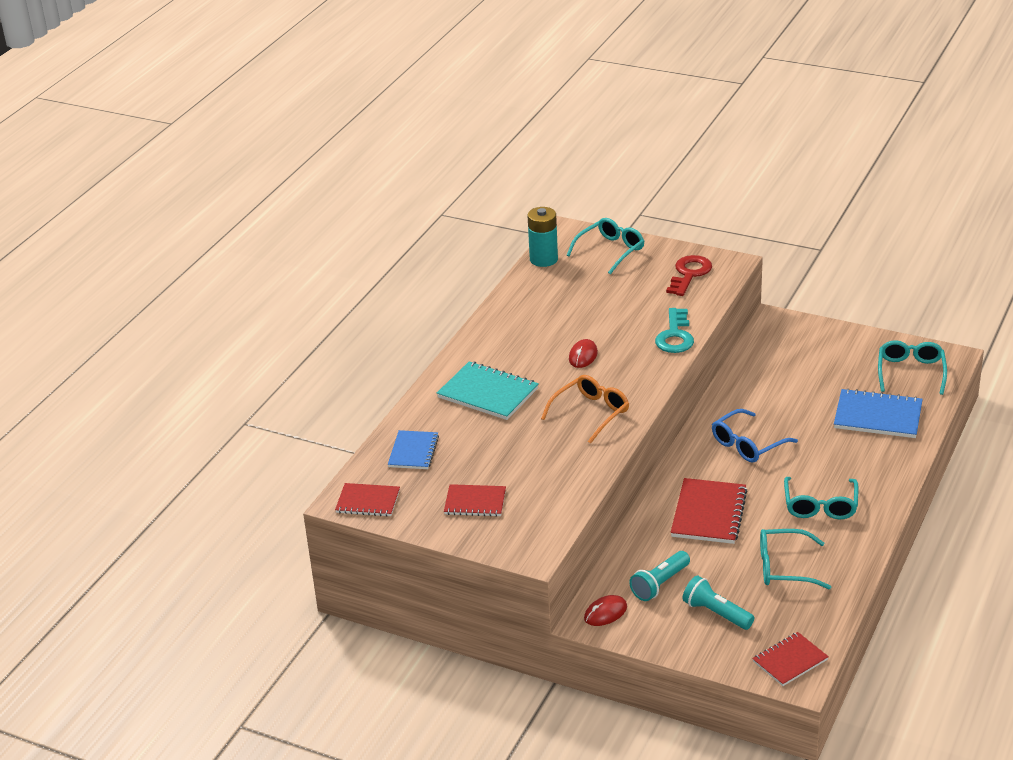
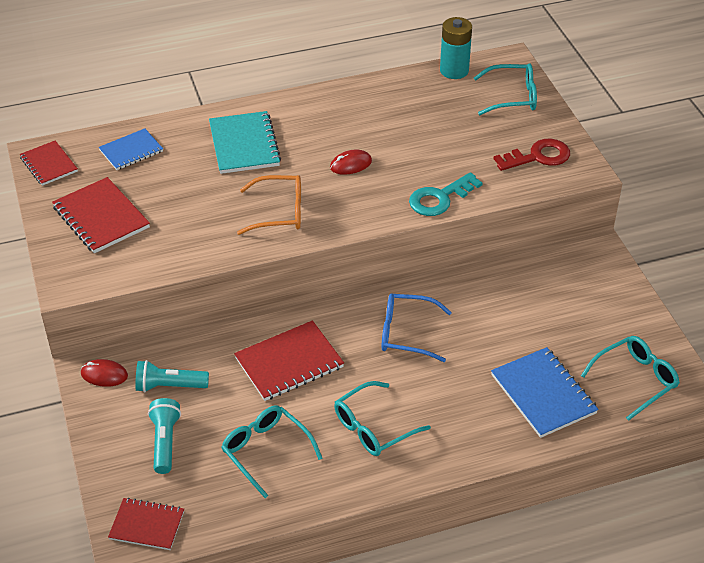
camera: 45 degrees right, 10 degrees up
(475, 502) = (101, 217): red notebook -> red notebook, size x1.55

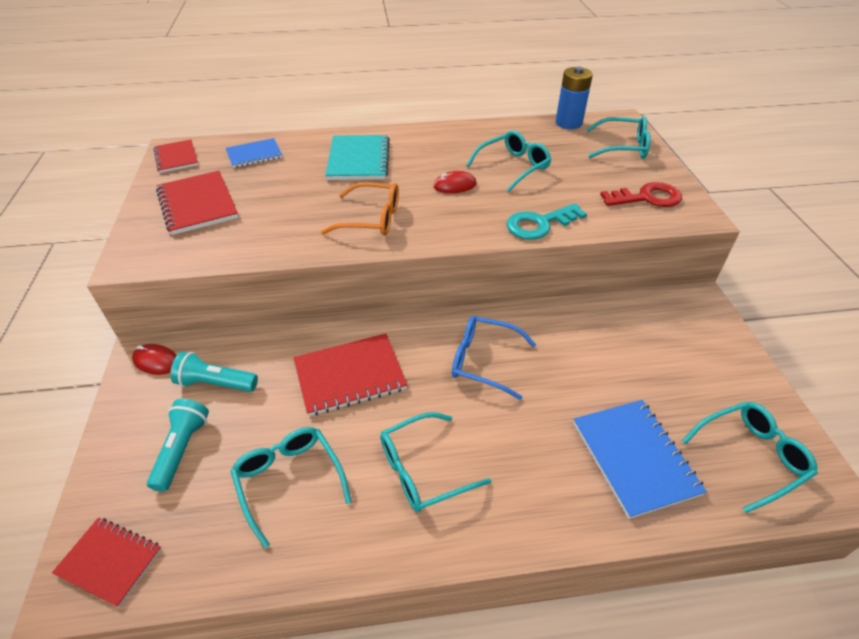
camera: 10 degrees right, 0 degrees up
(405, 135) = (513, 166): none -> turquoise glasses
(454, 70) = (568, 123): turquoise battery -> blue battery

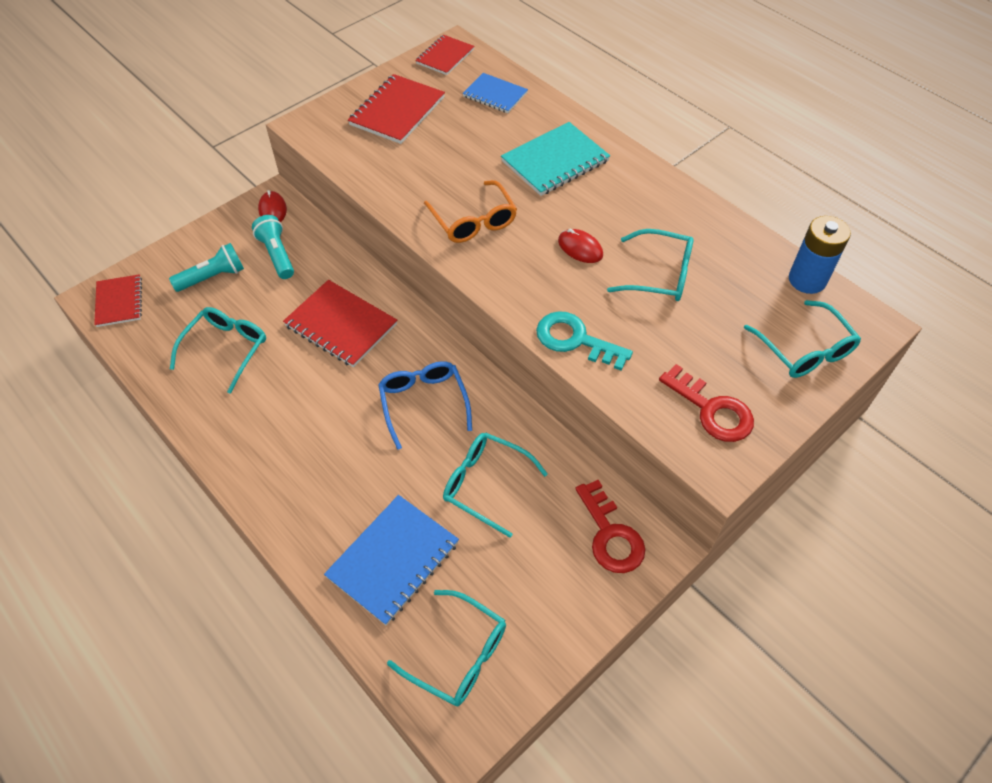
camera: 55 degrees right, 10 degrees up
(422, 470) = (285, 420): turquoise glasses -> turquoise glasses (485, 484)
(677, 317) = (610, 534): none -> red key

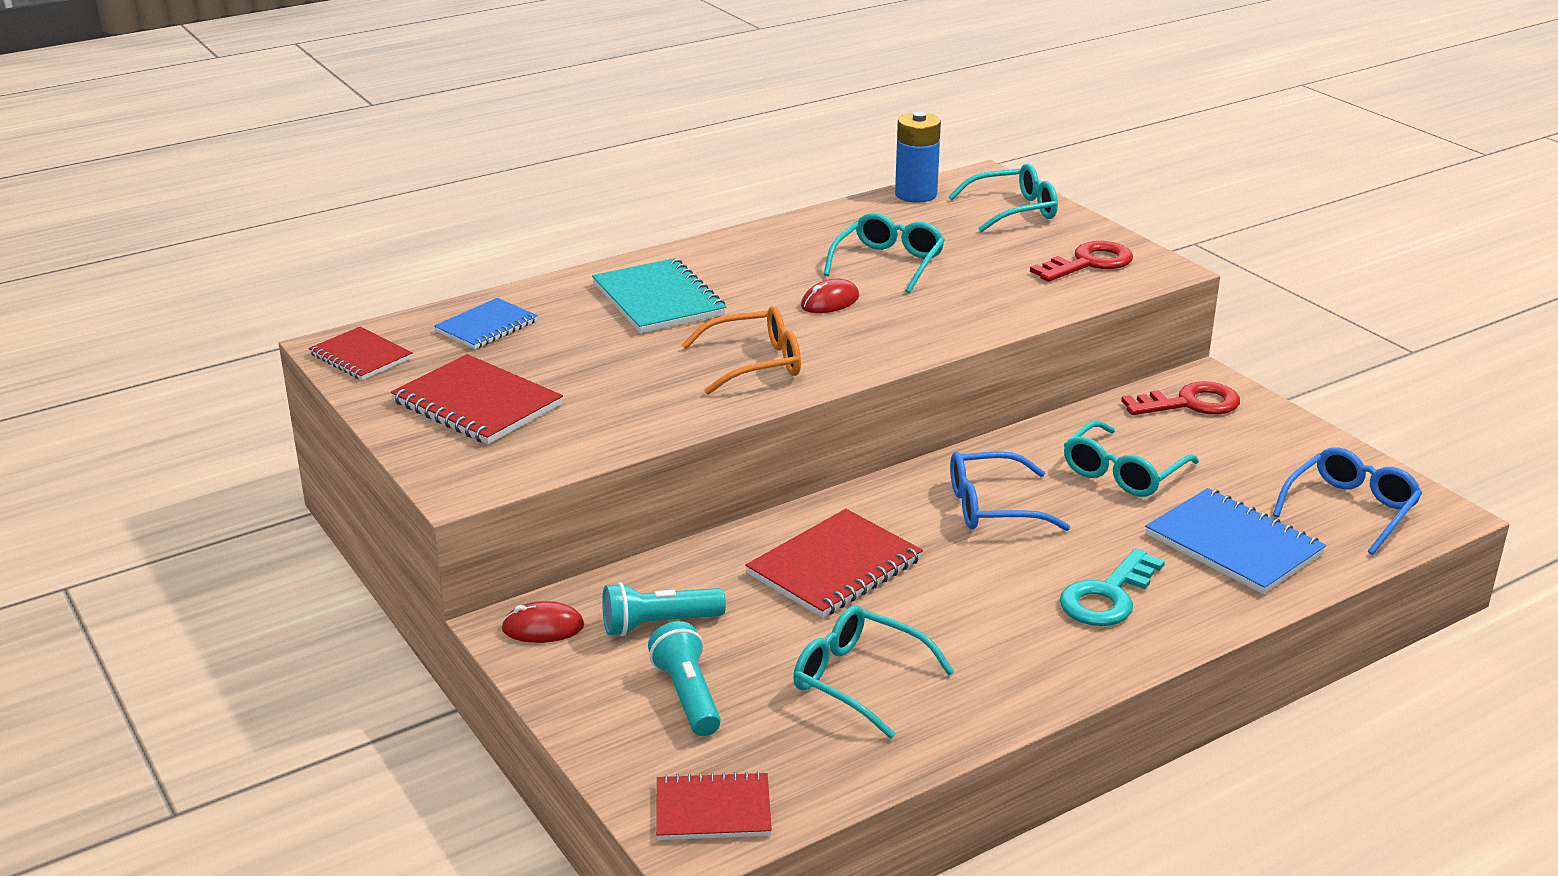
camera: 80 degrees left, 25 degrees down
(459, 655) = (1350, 509): turquoise glasses -> blue glasses
(575, 340) = (981, 320): turquoise key -> turquoise key (1108, 596)

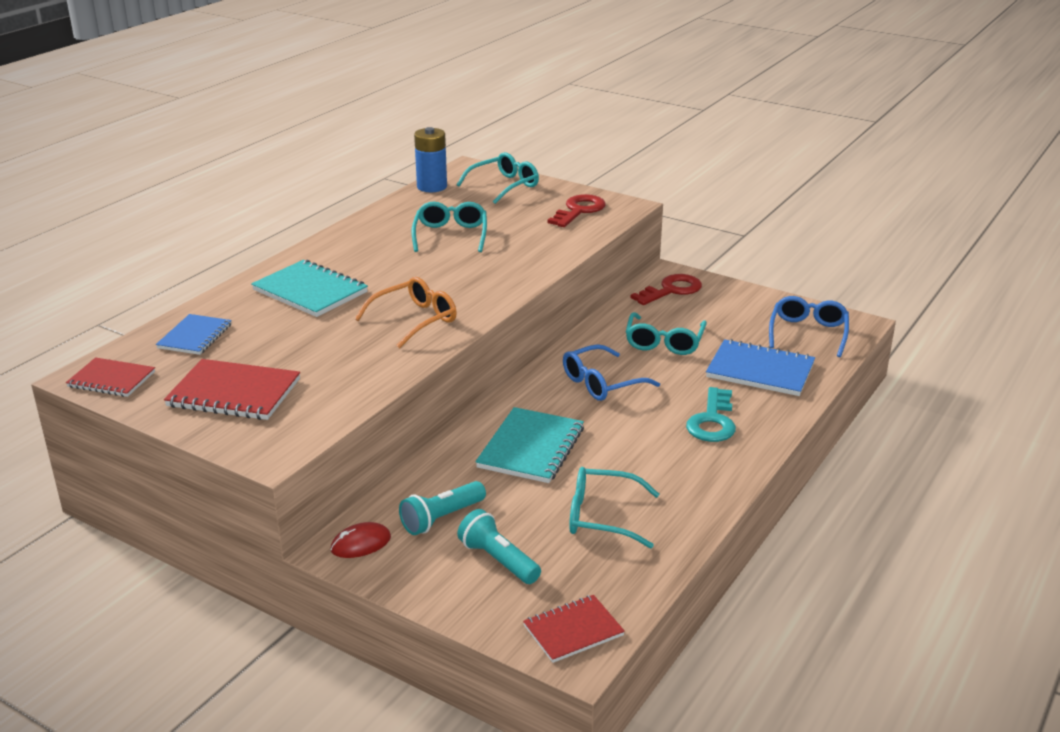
camera: 25 degrees left, 0 degrees up
(830, 301) = (432, 268): red mouse -> none
(834, 567) = (531, 448): red notebook -> turquoise notebook

